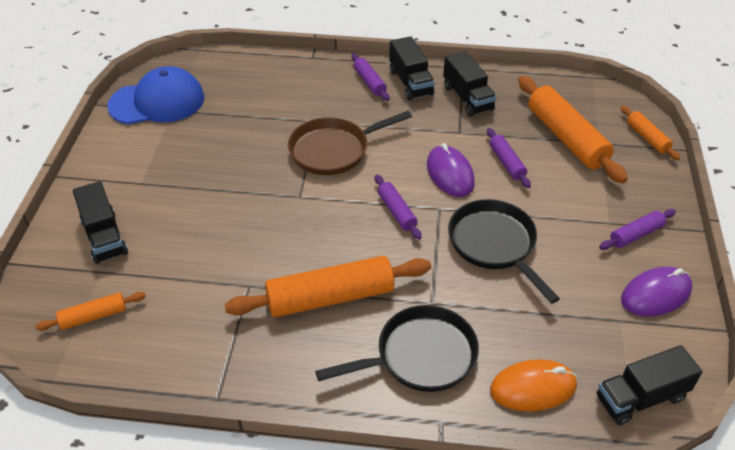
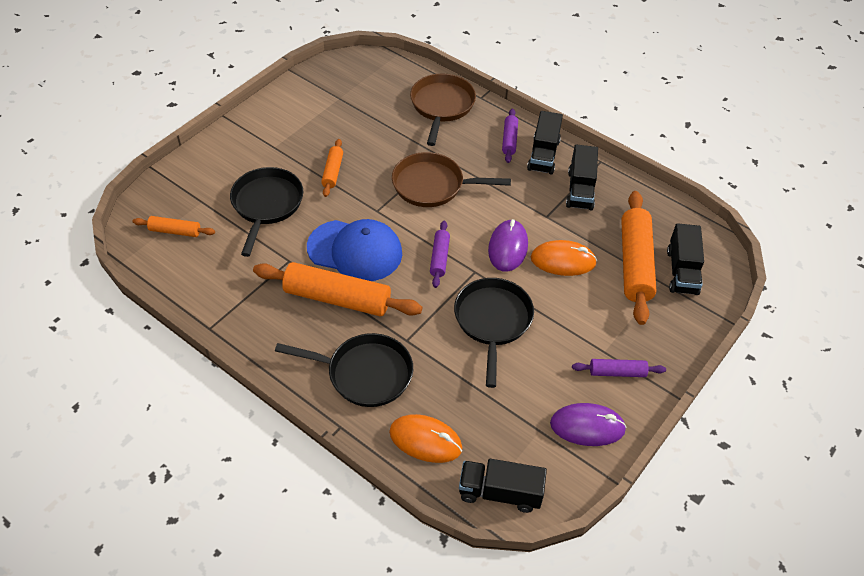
camera: 30 degrees right, 5 degrees up
(104, 237) = (221, 177): black truck -> black truck (682, 271)
(157, 102) = (333, 86): blue cap -> blue cap (355, 250)
(179, 242) = (266, 205): none -> black pan
(282, 78) = (441, 106): none -> brown pan
(506, 163) = (563, 261): purple rolling pin -> orange mouse
(647, 138) = (709, 297): orange rolling pin -> orange rolling pin (333, 172)

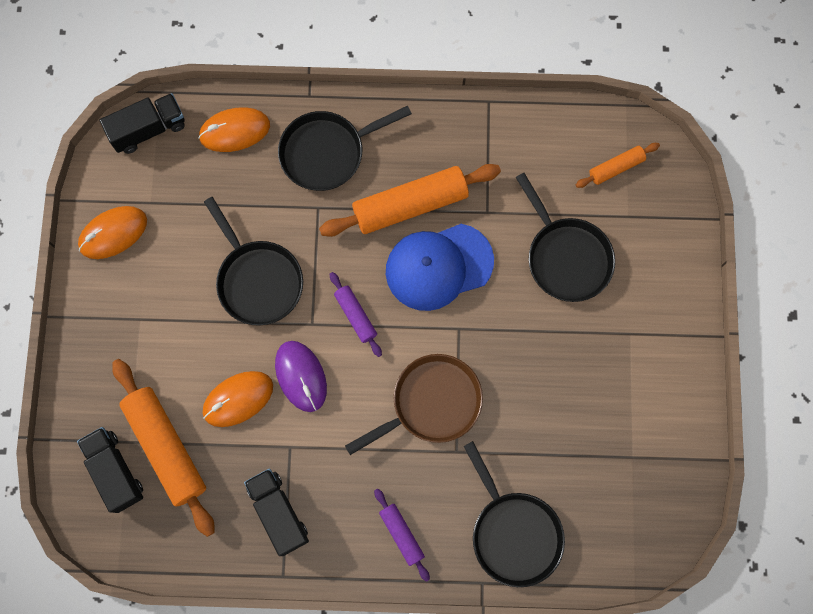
camera: 145 degrees right, 25 degrees up
(333, 172) = (543, 345): orange rolling pin -> none
(441, 106) = (513, 532): brown pan -> black pan
(543, 155) = (350, 538): black truck -> none
(587, 426) = (113, 233): purple mouse -> orange mouse
(617, 372) = (117, 305): purple rolling pin -> none

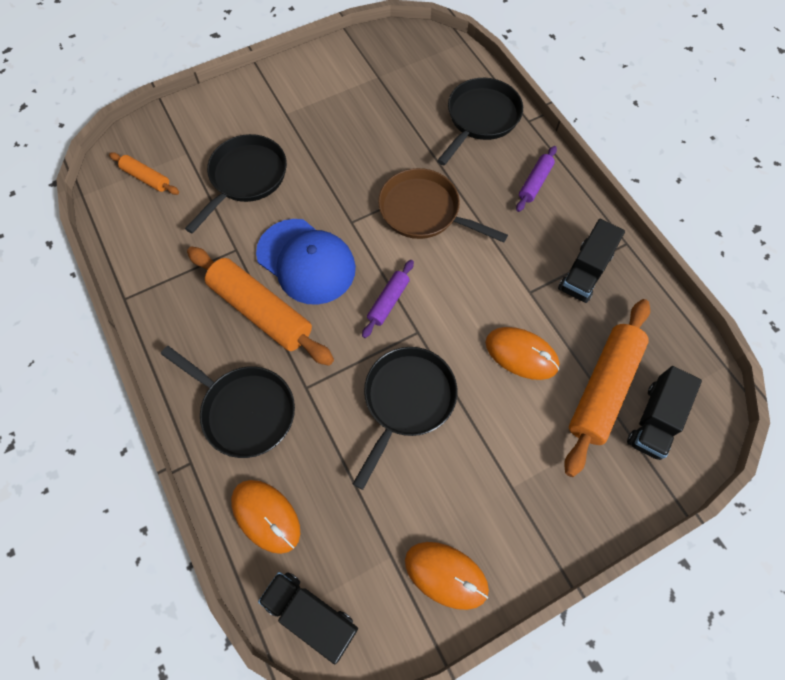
camera: 120 degrees left, 10 degrees down
(301, 376) = (467, 315): purple mouse -> none

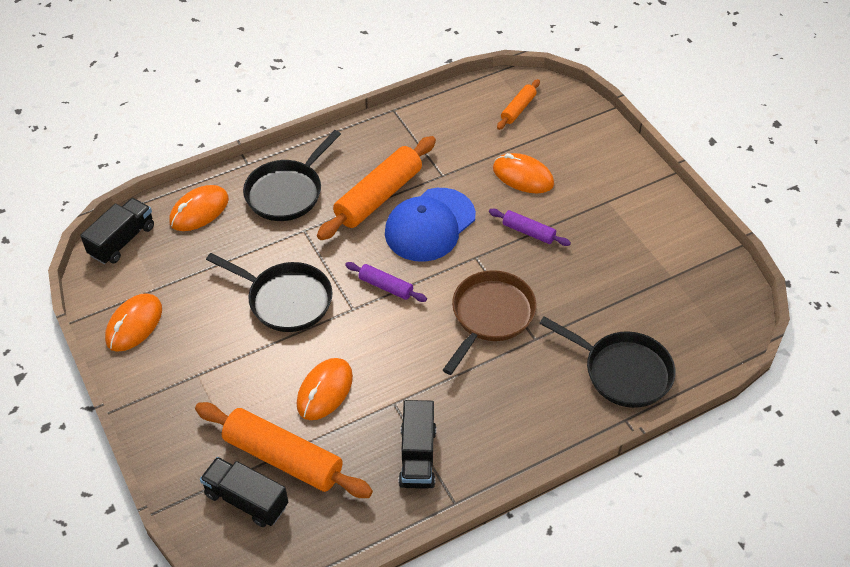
camera: 90 degrees right, 15 degrees down
(245, 178) = (523, 176): black pan -> orange mouse
(535, 183) = (534, 419): purple rolling pin -> purple rolling pin (528, 232)
(585, 272) = (417, 456): black truck -> black truck turned 120 degrees counterclockwise

